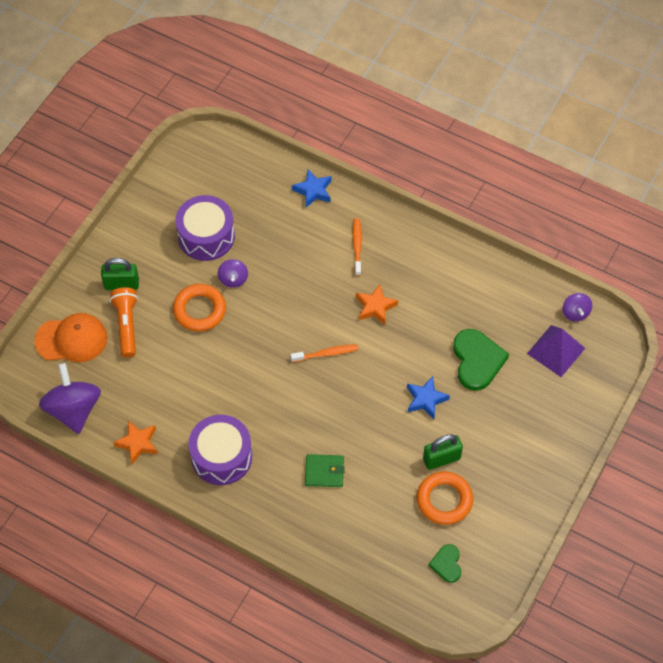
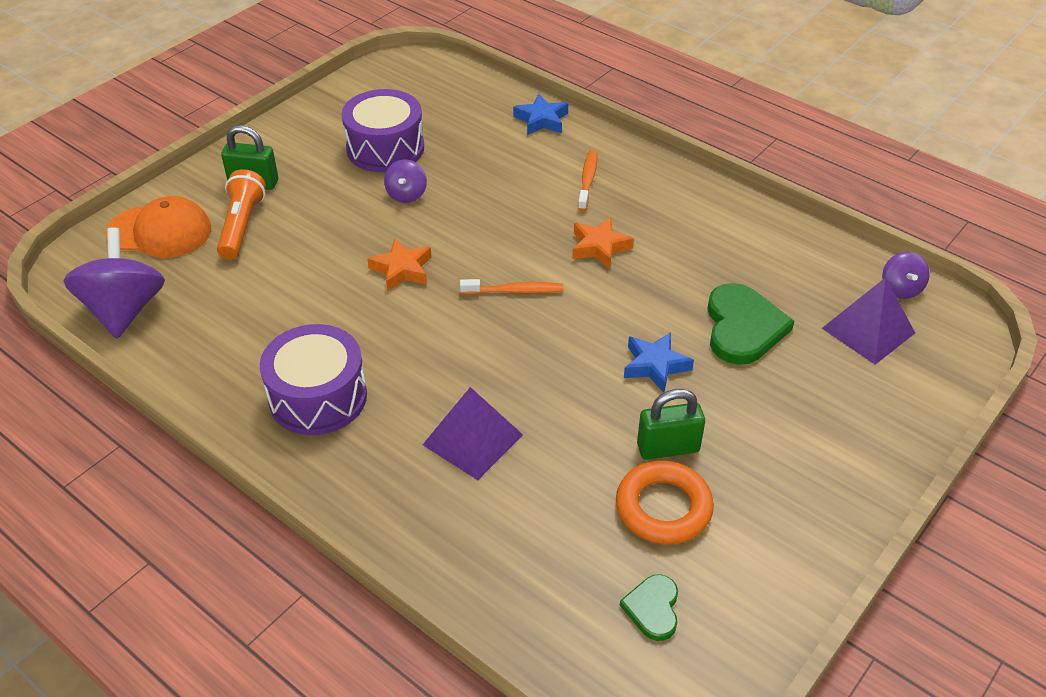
camera: 10 degrees right, 15 degrees down
(137, 443) = (198, 363): orange star -> orange star (402, 269)
(199, 310) = (348, 221): orange ring -> none
(324, 472) = (473, 439): green wallet -> purple pyramid

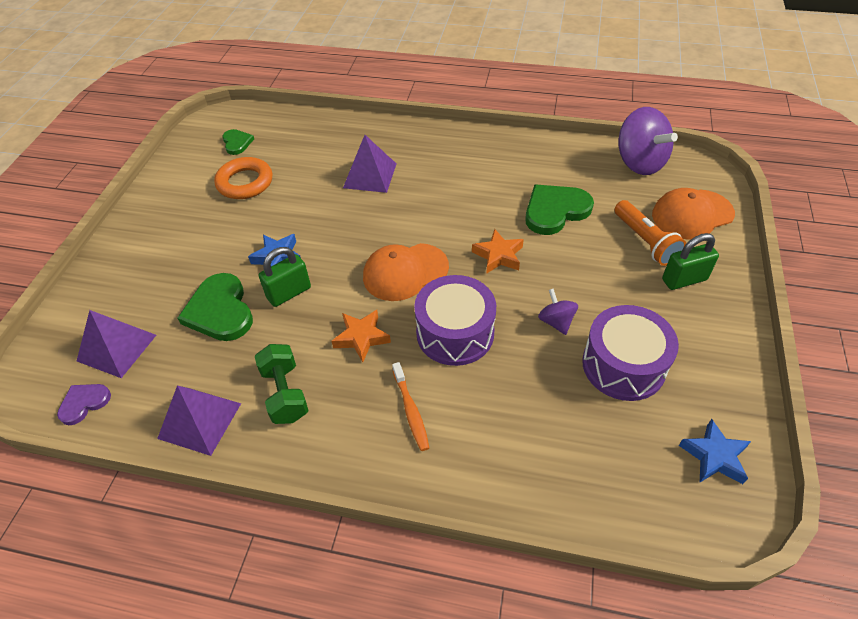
camera: 155 degrees right, 5 degrees up
(291, 292) = (555, 211): none -> green heart
(318, 397) = (474, 163): purple drum -> purple drum (455, 333)
(515, 291) = (405, 272): orange toothbrush -> orange cap
(541, 120) = (509, 481): blue star -> blue star (714, 456)
(668, 448) = (252, 212): green padlock -> green padlock (289, 293)
(695, 229) = (285, 393): none -> green dumbbell
(782, 236) = (200, 420): none -> purple pyramid
(900, 289) = (84, 403): purple spinning top -> purple heart

